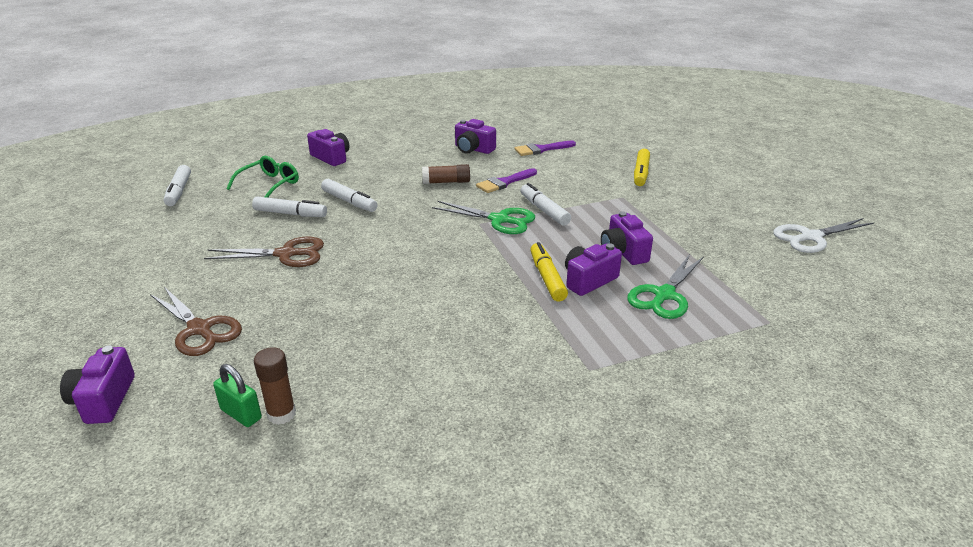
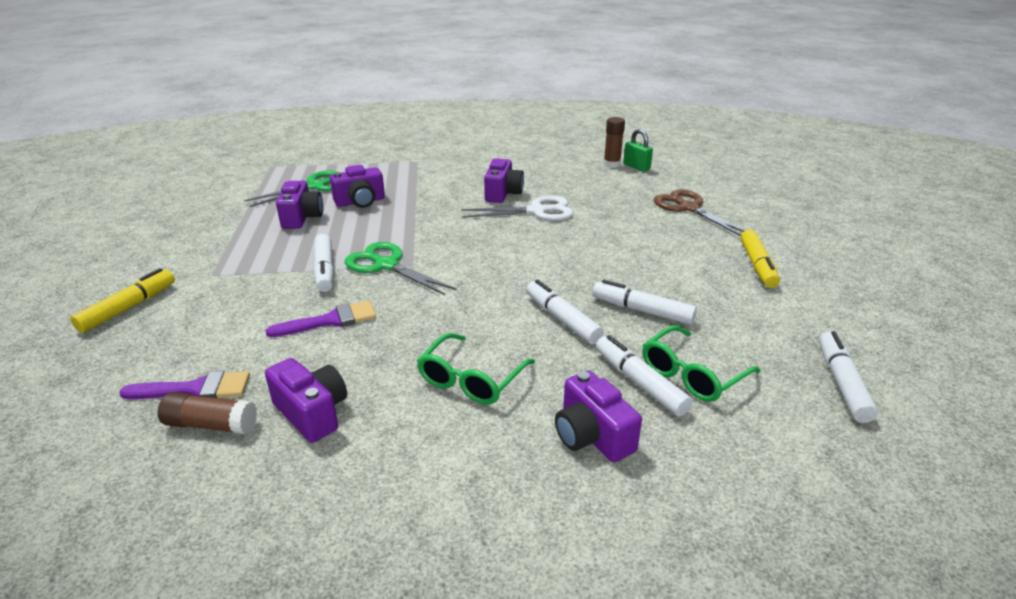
camera: 165 degrees left, 0 degrees up
(103, 400) = (730, 181): purple camera -> purple camera (503, 193)
(286, 254) = (633, 258): brown scissors -> none
(302, 178) = (639, 383): none -> white marker
(399, 168) = (471, 379): none -> green glasses
(446, 182) = (411, 335): brown glue stick -> brown glue stick (211, 424)
(547, 278) = (392, 207): yellow marker -> yellow marker (757, 265)
(811, 237) = (117, 208): white scissors -> white scissors (537, 211)

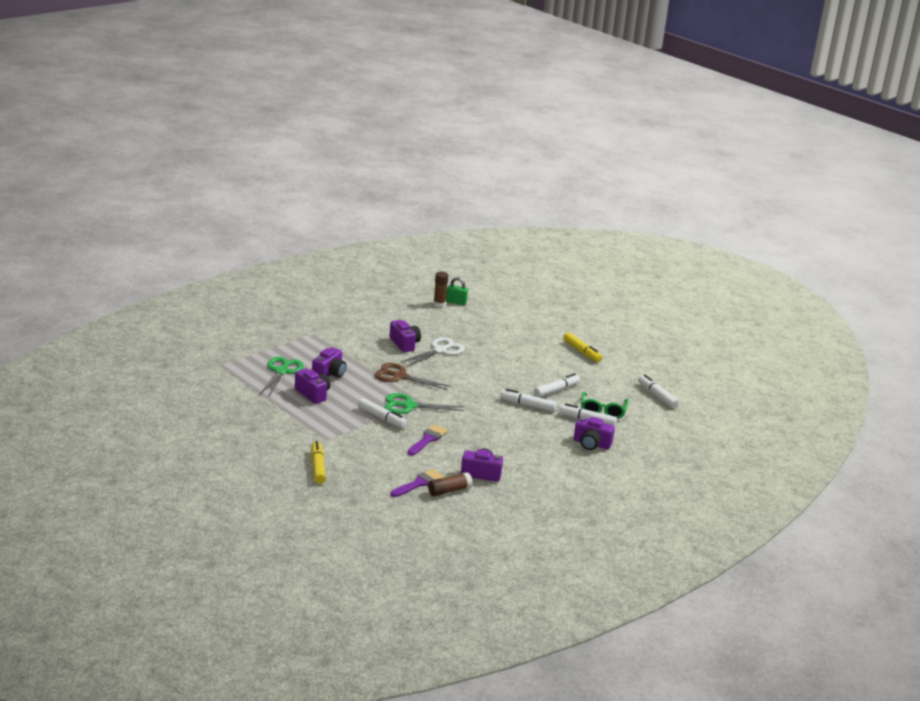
camera: 40 degrees left, 5 degrees down
(471, 379) = (524, 441): green glasses -> none
(642, 311) = (556, 390): white marker -> white marker turned 150 degrees clockwise
(688, 208) = (516, 325): brown scissors -> brown scissors (399, 376)

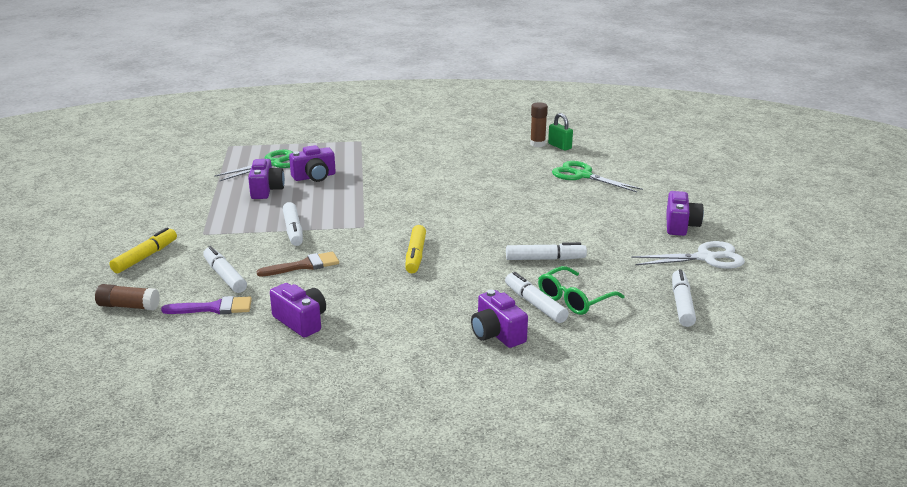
camera: 40 degrees right, 0 degrees up
(399, 376) = (381, 197): brown scissors -> none
(404, 344) = (438, 170): purple camera -> purple camera (680, 225)
(409, 406) = (342, 227): green scissors -> green scissors (583, 175)
(428, 439) = (304, 265): purple brush -> brown brush
(440, 350) = (467, 184): white scissors -> white scissors (706, 258)
(449, 491) = (231, 328): brown glue stick -> brown glue stick (128, 306)
(528, 405) = (482, 265): white marker -> white marker (225, 276)
(581, 352) = (644, 227): yellow marker -> yellow marker (415, 255)

